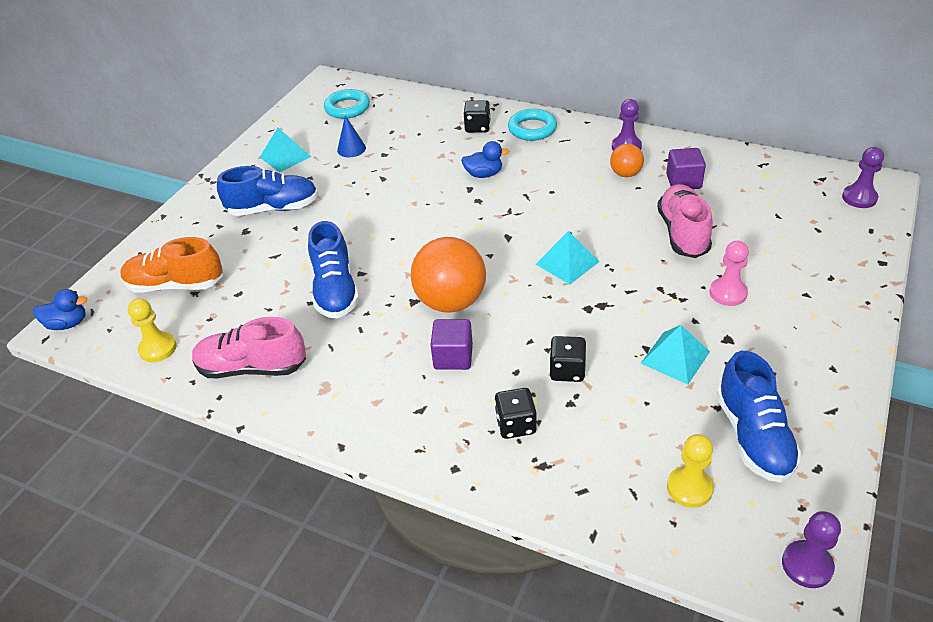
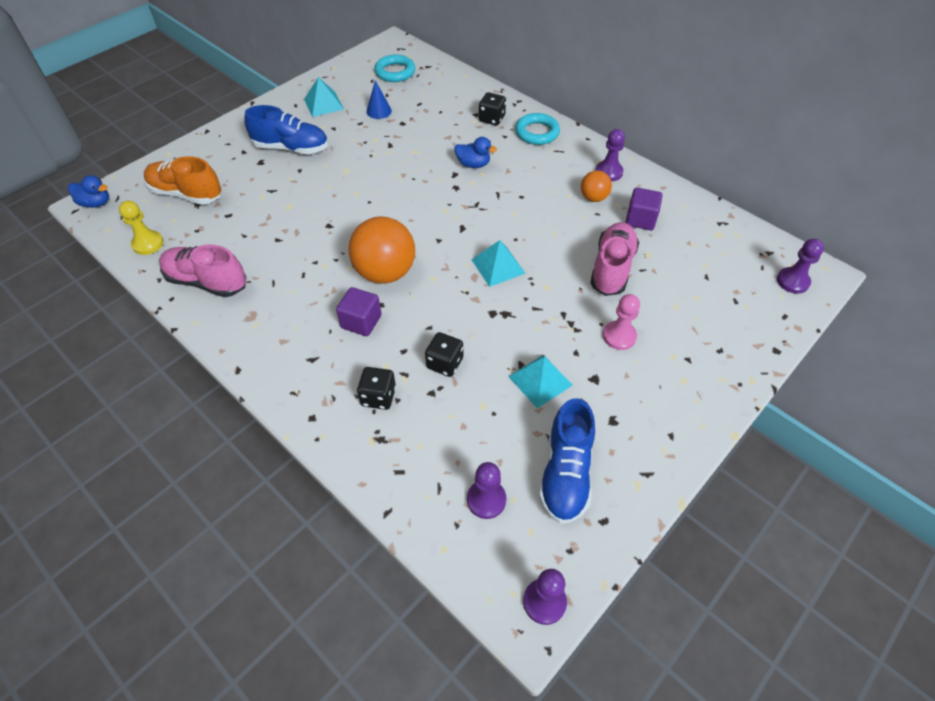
camera: 15 degrees right, 10 degrees up
(335, 290) = (301, 234): blue shoe -> none
(689, 488) = (486, 500): yellow pawn -> purple pawn

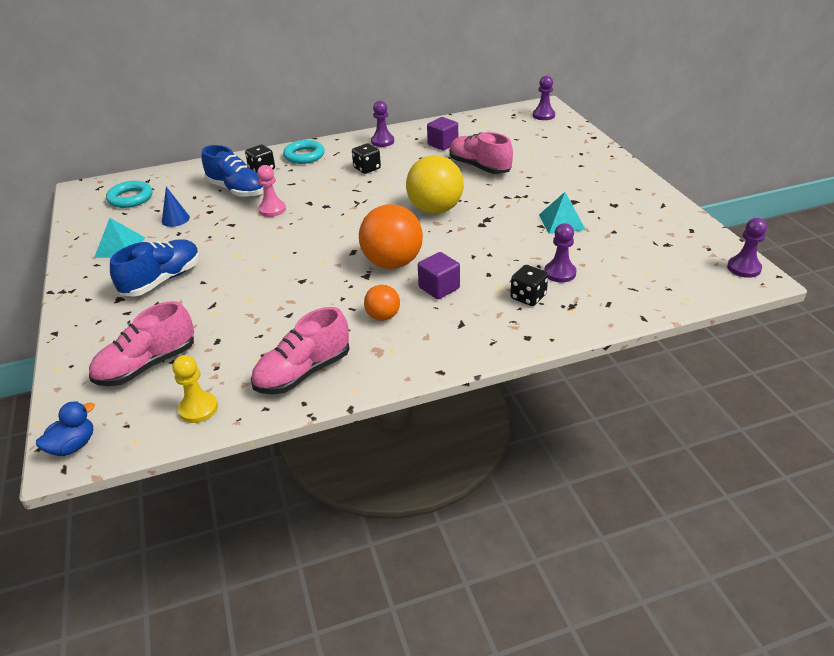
camera: 60 degrees left, 15 degrees down
(186, 194) = (147, 365): orange shoe -> pink shoe
(445, 363) = (516, 257): black dice -> black dice (367, 168)
(473, 164) = (308, 191): blue duck -> none
(486, 500) = (653, 270): purple pawn -> purple pawn (560, 273)
(498, 266) = (435, 210): turquoise pyramid -> yellow ball
(565, 473) = (647, 233): blue shoe -> blue shoe (236, 190)
(593, 198) = (403, 154): orange ball -> orange ball (383, 316)
(619, 336) = (544, 182): pink pawn -> pink pawn (272, 210)

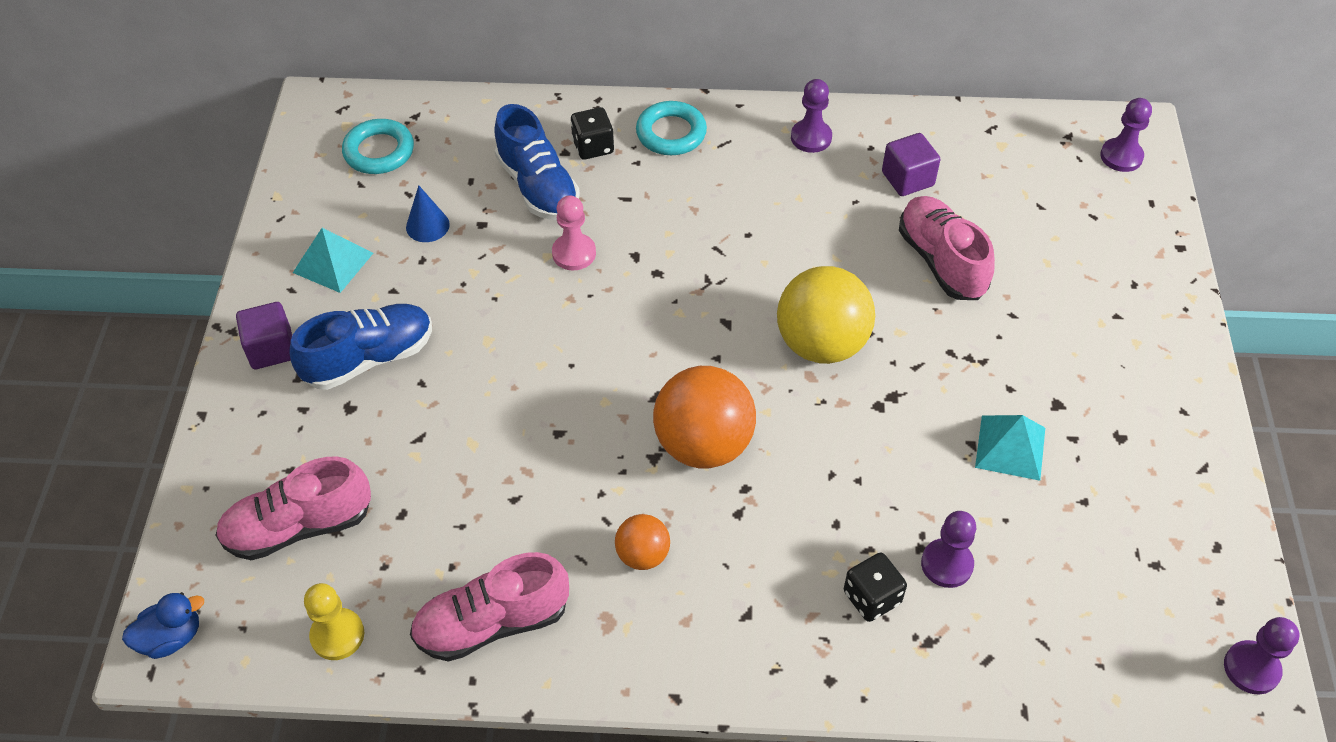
camera: 20 degrees right, 15 degrees up
(367, 168) = (757, 201): black dice -> none
(439, 288) = (748, 526): purple cube -> purple cube (271, 349)

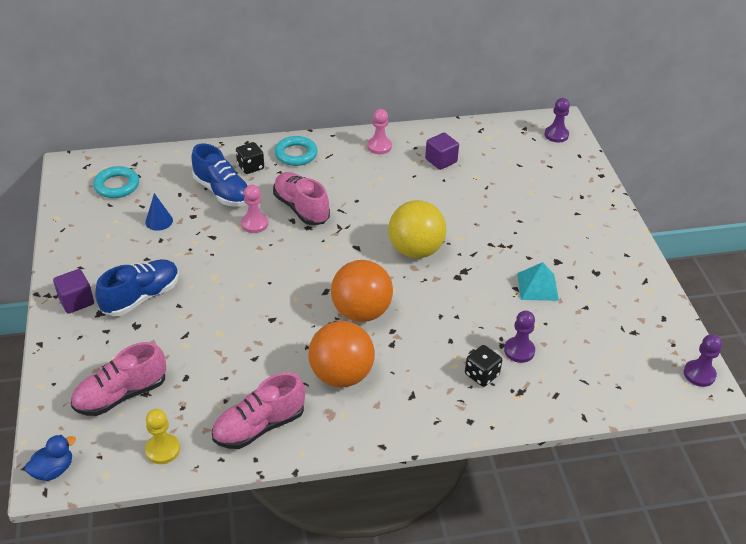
camera: 15 degrees left, 10 degrees down
(333, 262) = (103, 249): turquoise pyramid -> none
(643, 555) = (341, 375): orange ball -> orange ball, size x1.93
(811, 137) = (379, 146): purple pawn -> pink pawn
(941, 261) = (472, 199): pink shoe -> pink shoe (301, 208)

